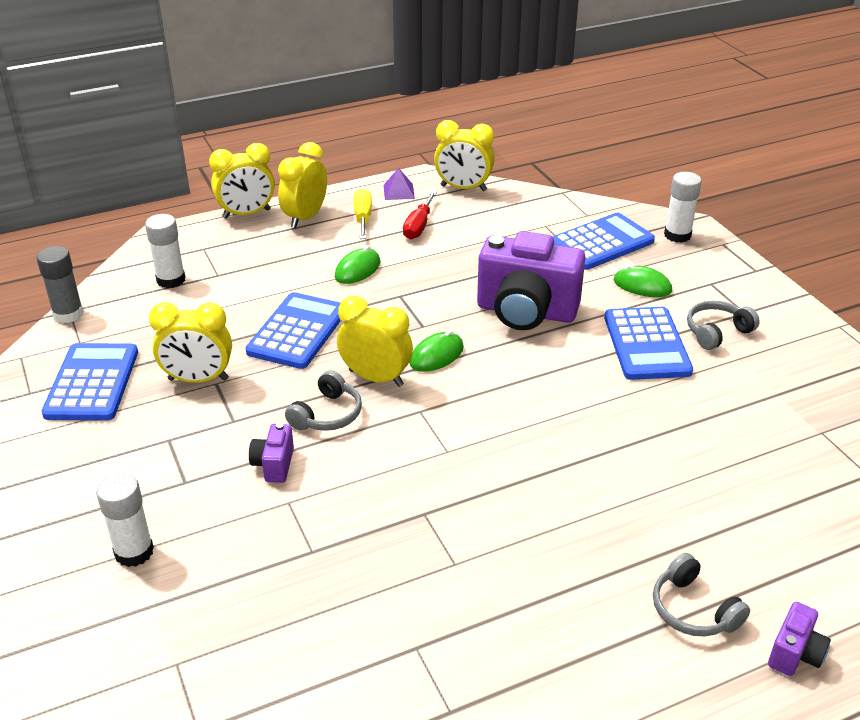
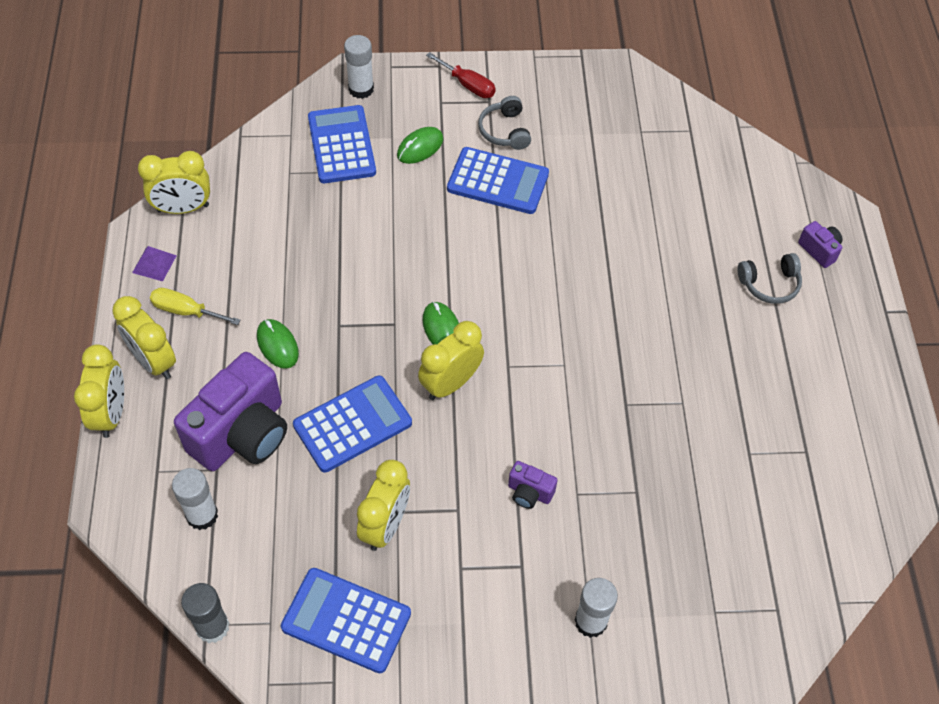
camera: 70 degrees left, 20 degrees up
(297, 332) = (352, 424): blue calculator -> blue calculator turned 105 degrees clockwise
(327, 414) = (482, 435): grey headphones -> none
(418, 226) = (230, 270): red screwdriver -> red screwdriver (468, 85)
(463, 188) = (183, 208): yellow clock -> yellow clock turned 45 degrees clockwise
(526, 312) = (414, 242): purple camera -> purple camera (242, 434)

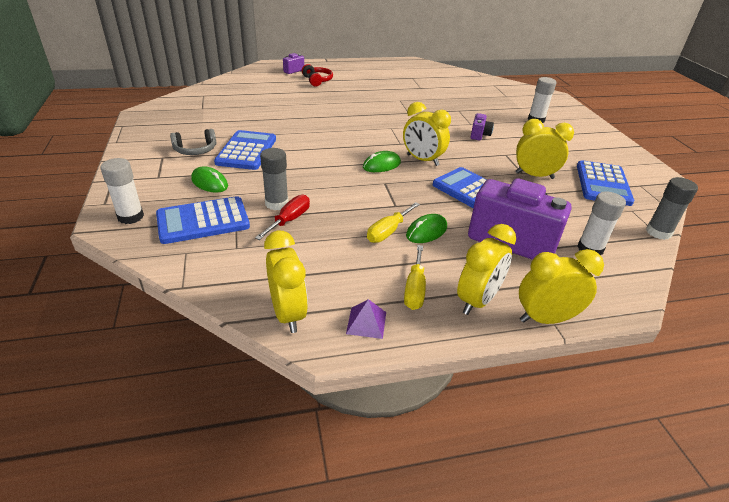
camera: 100 degrees left, 20 degrees down
(286, 307) = (388, 231): none -> yellow screwdriver
(364, 208) = (276, 203): none -> grey glue stick
(468, 85) = (141, 166): red screwdriver -> red screwdriver (289, 220)
(769, 284) = (317, 80): grey headphones -> red headphones

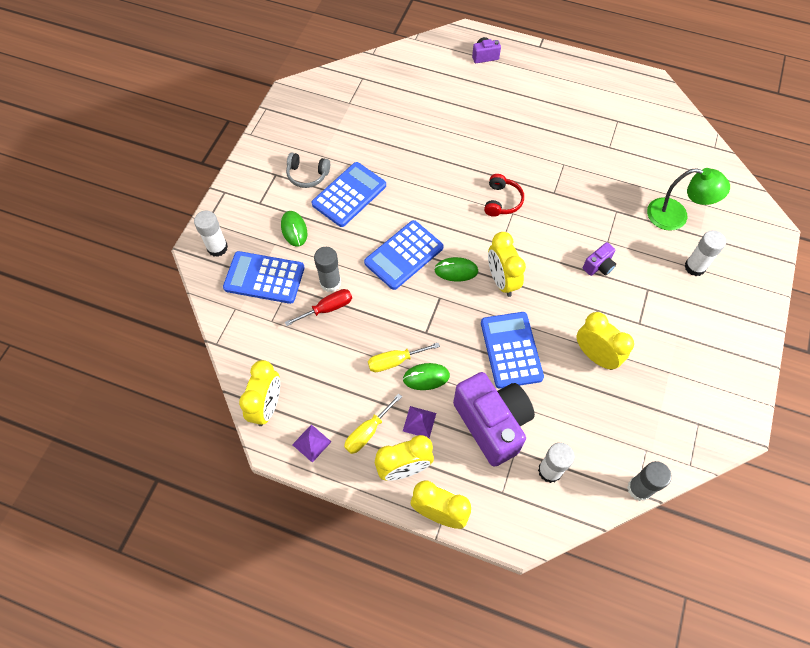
camera: 35 degrees right, 25 degrees up
(317, 80) = (498, 89): red headphones -> red headphones (501, 201)
(453, 262) = (419, 422): none -> purple pyramid
(496, 104) = (676, 216): none -> green lamp
(603, 184) = (657, 402): blue calculator -> blue calculator (404, 255)

